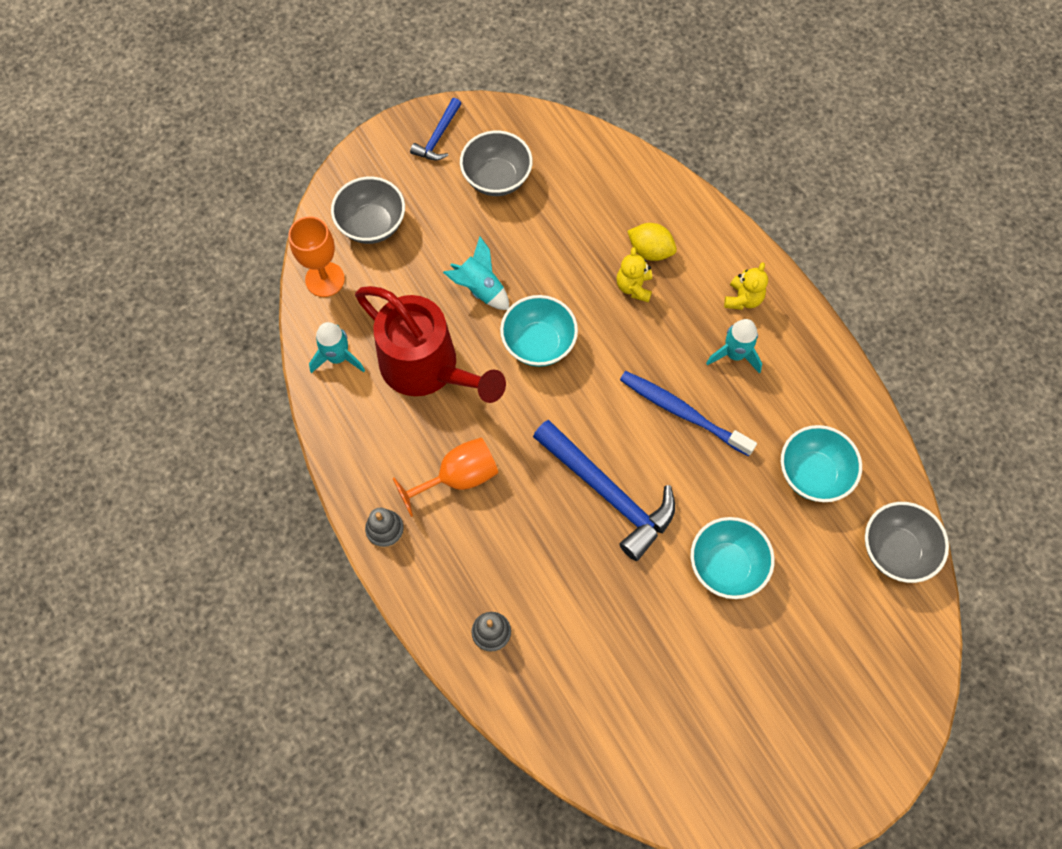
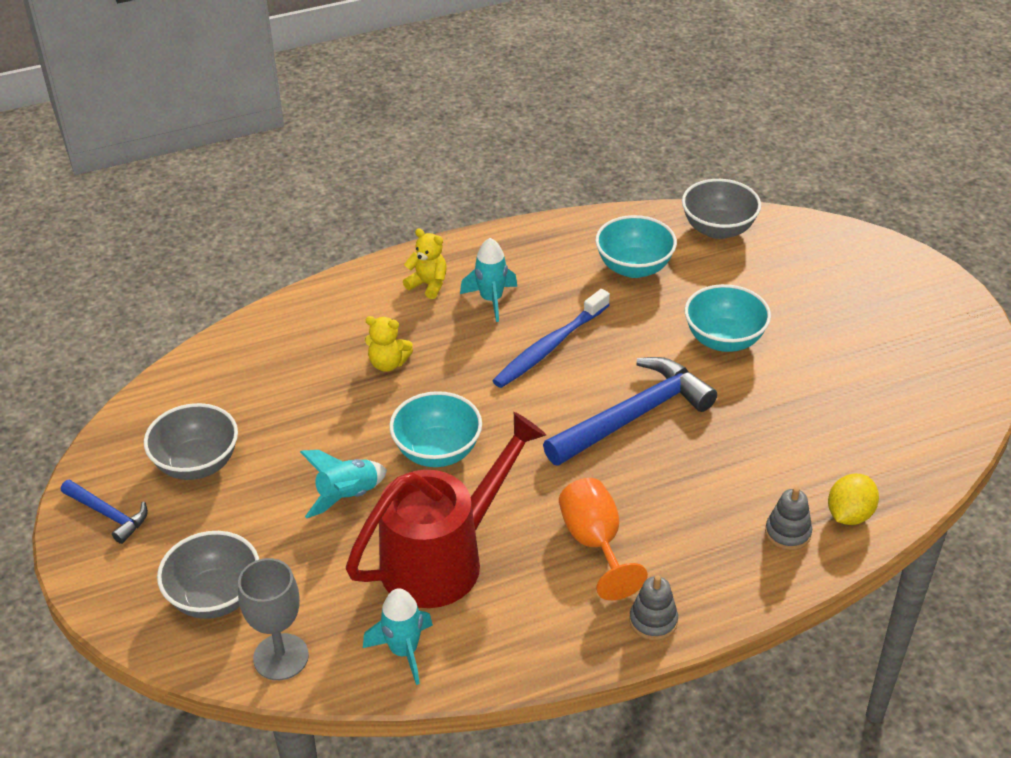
camera: 80 degrees left, 25 degrees down
(325, 279) = (281, 657): orange goblet -> grey goblet
(650, 251) = (346, 344): yellow lemon -> yellow lemon (849, 515)

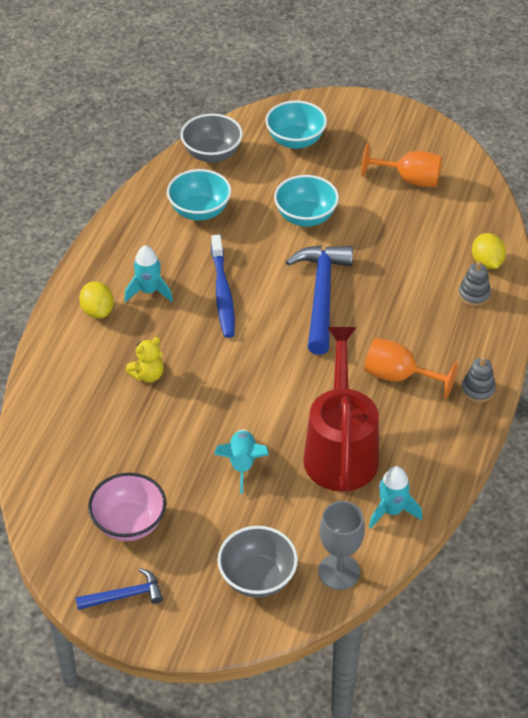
camera: 50 degrees left, 5 degrees up
(197, 463) = (129, 523): grey bowl -> pink bowl
(428, 284) = (98, 311): yellow teddy bear -> yellow lemon
(437, 451) = (251, 399): turquoise bowl -> turquoise bowl (295, 140)
(884, 381) = (410, 180): none -> orange goblet

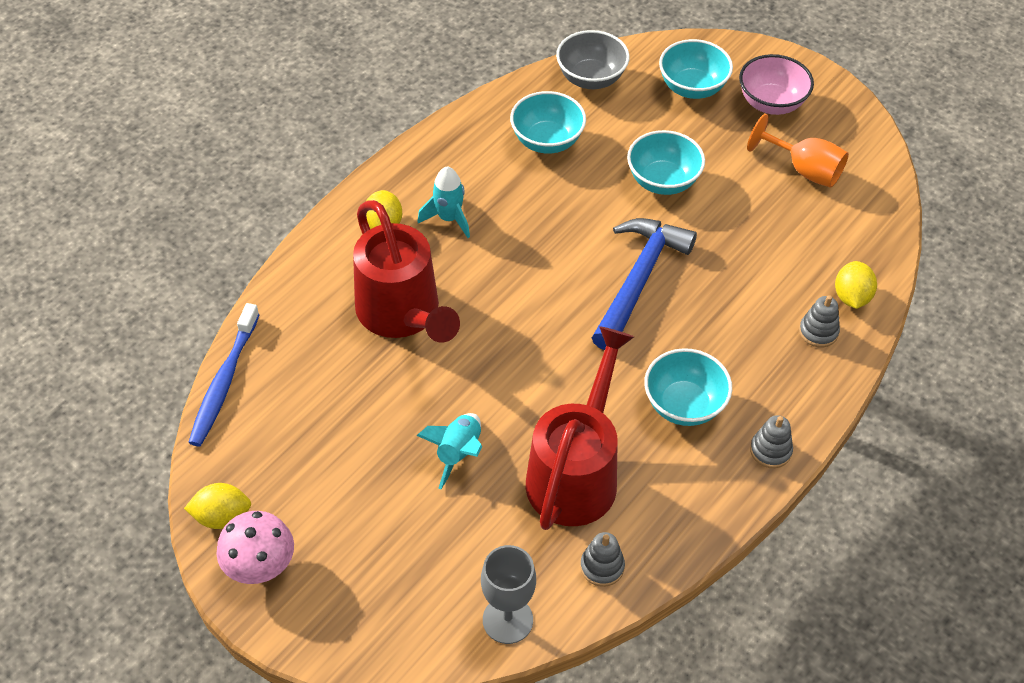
camera: 20 degrees right, 5 degrees up
(75, 570) = (222, 517): none -> yellow lemon
(124, 595) = (260, 565): blue hammer -> pink mushroom
(129, 523) = (304, 482): pink bowl -> pink bowl (771, 103)
(148, 375) = (403, 315): yellow teddy bear -> red watering can
(222, 292) = (529, 243): blue toothbrush -> blue toothbrush (224, 381)
(257, 577) = (413, 595): grey bowl -> none
(392, 511) = (602, 567): turquoise rocket -> grey stacking toy
(398, 376) = (684, 405): orange goblet -> turquoise bowl

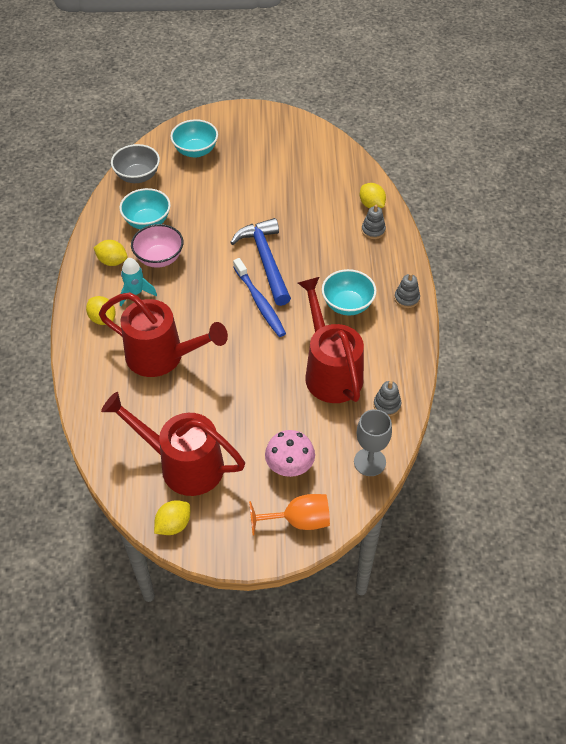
camera: 40 degrees left, 0 degrees up
(224, 381) = (99, 458): blue toothbrush -> blue toothbrush (259, 302)
(260, 565) = (220, 532): pink mushroom -> pink mushroom (289, 466)
(299, 455) = (182, 464): none -> red watering can
(458, 453) = (264, 403): turquoise rocket -> none
(460, 164) = (112, 261): none -> yellow lemon
(663, 181) = (228, 205): turquoise bowl -> none
(771, 103) = (243, 136): pink bowl -> pink bowl (159, 258)
(804, 170) = (291, 159): orange goblet -> orange goblet (299, 521)

